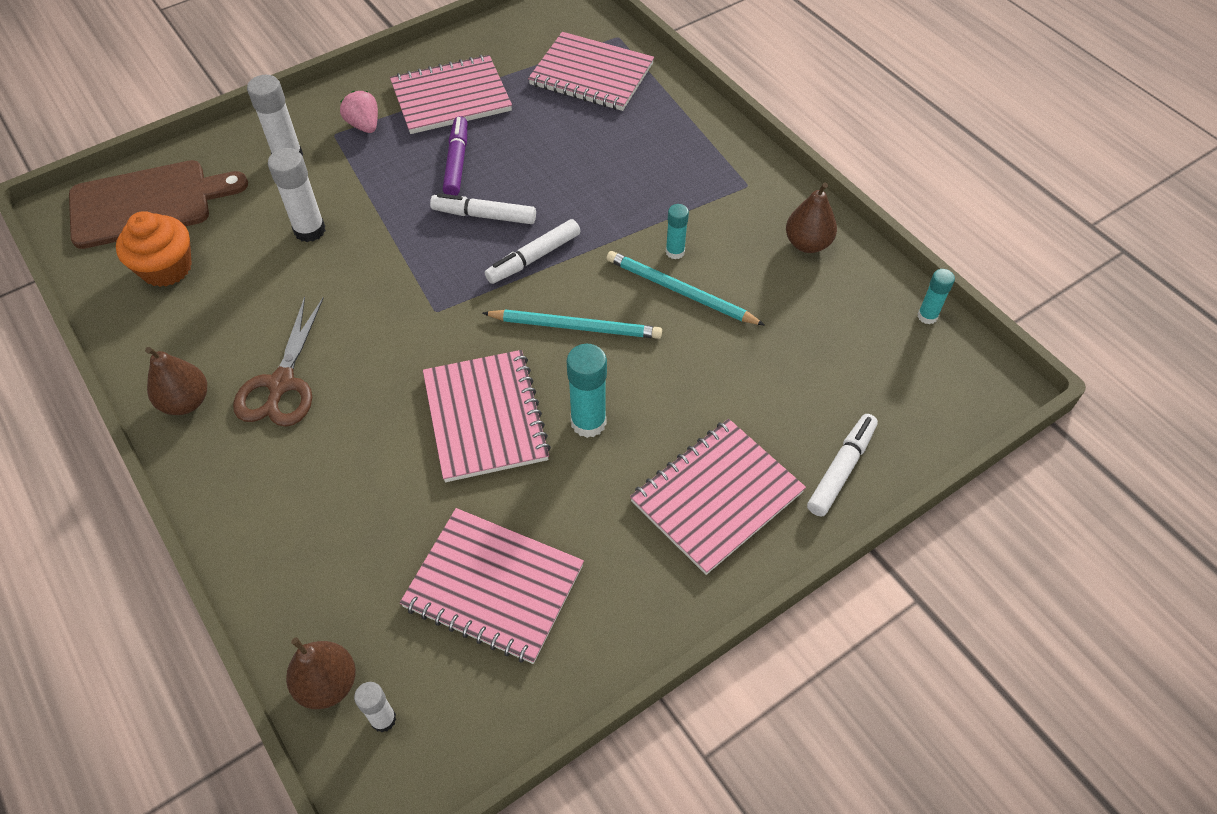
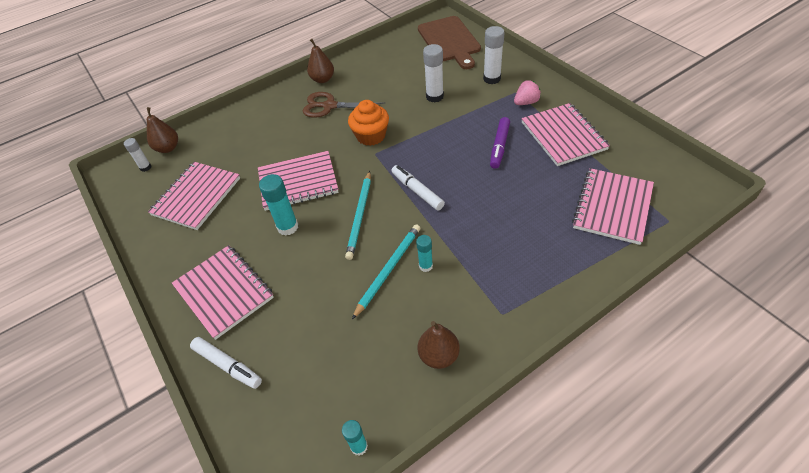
camera: 95 degrees right, 5 degrees down
(166, 268) = (405, 56): orange cupcake -> orange cupcake (371, 136)
(456, 162) = (499, 146): purple marker -> purple marker turned 105 degrees clockwise
(484, 216) = (452, 164): white marker -> none

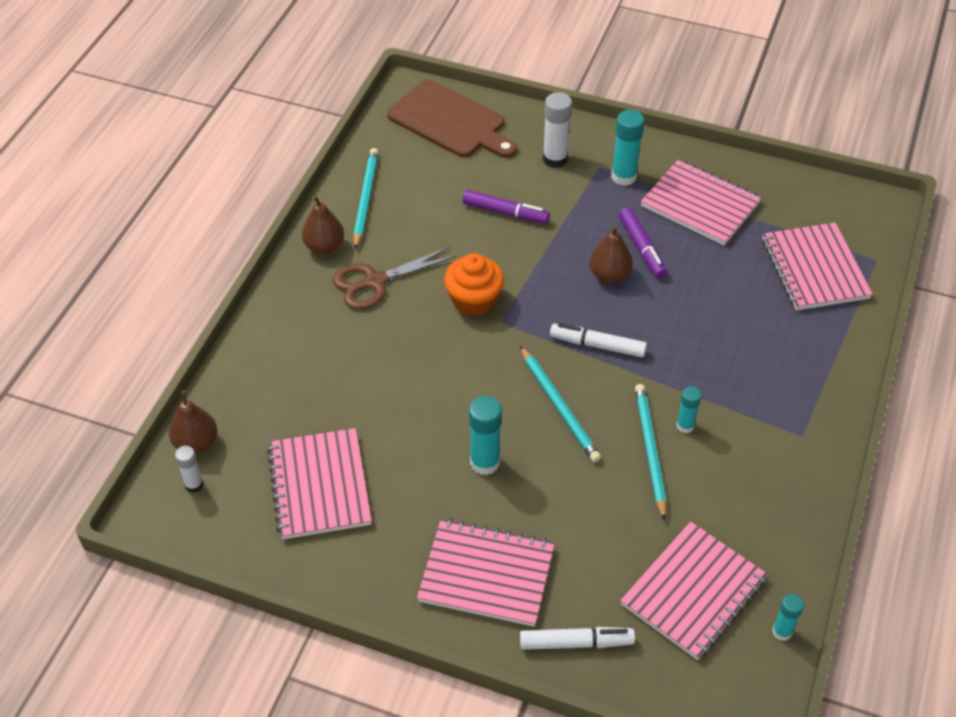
camera: 40 degrees left, 0 degrees up
(298, 182) = (440, 402): pink notebook -> pink notebook (693, 592)
(366, 64) = (365, 199): none -> turquoise pencil
(434, 97) = (505, 212): white glue stick -> purple marker
(438, 355) = (779, 508): brown pear -> brown pear (609, 275)
(526, 102) = (623, 177): pink strawberry -> turquoise glue stick

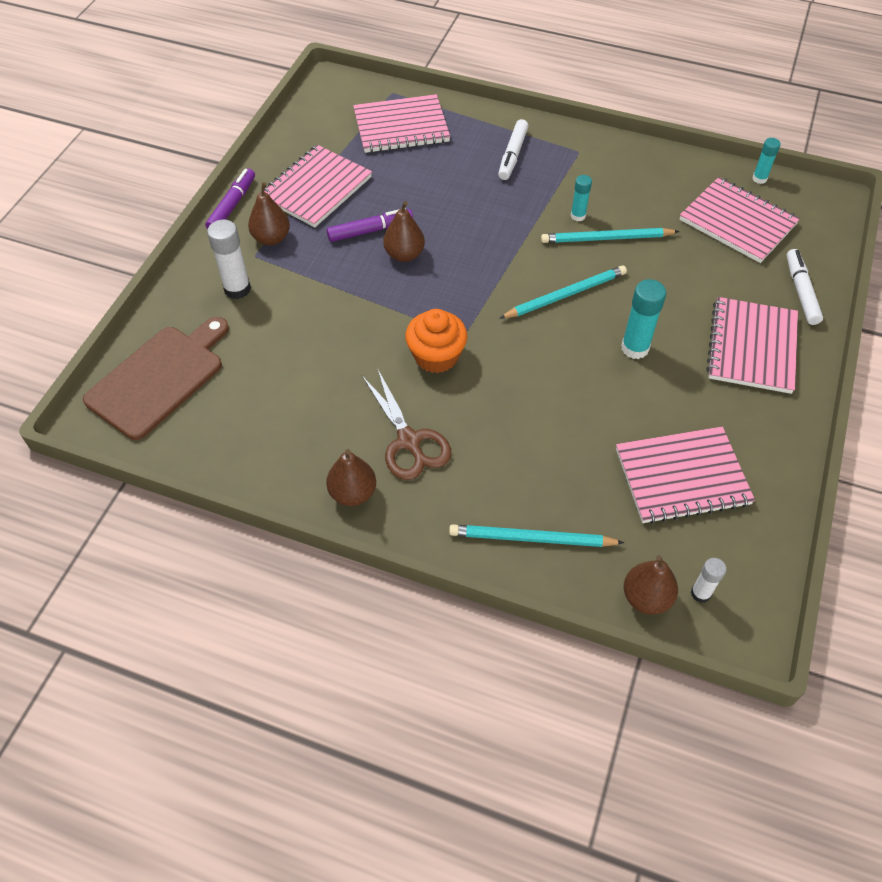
camera: 90 degrees left, 5 degrees up
(365, 199) = (278, 456): turquoise pencil -> turquoise pencil (531, 538)
(505, 212) = (313, 330): purple marker -> purple marker (232, 205)
(598, 345) = (492, 266): white marker -> white marker (513, 155)
(623, 177) = (271, 238): turquoise glue stick -> brown pear

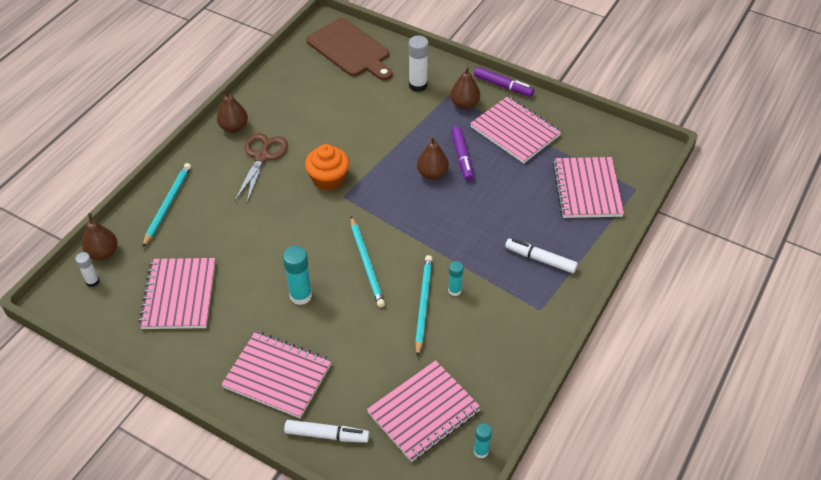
camera: 100 degrees right, 5 degrees down
(409, 441) = (262, 157): brown scissors -> brown scissors turned 120 degrees clockwise

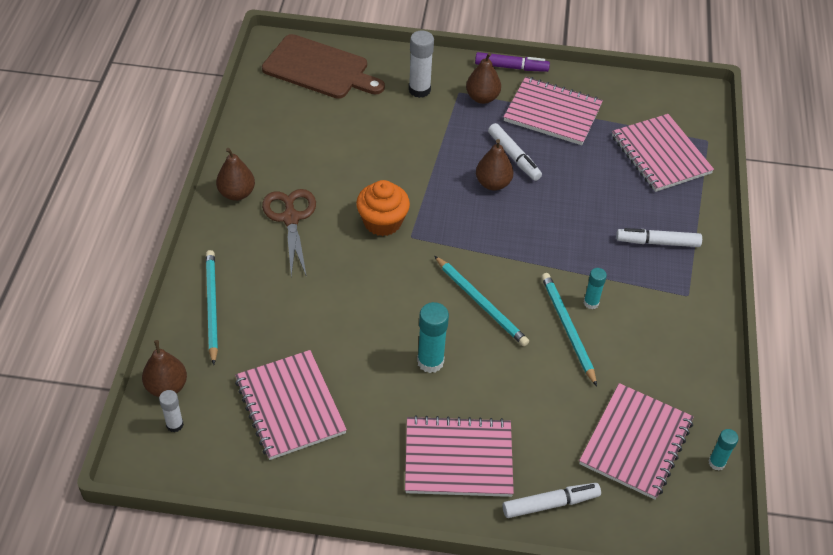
camera: 25 degrees left, 0 degrees up
(462, 157) = (514, 156): purple marker -> white marker

